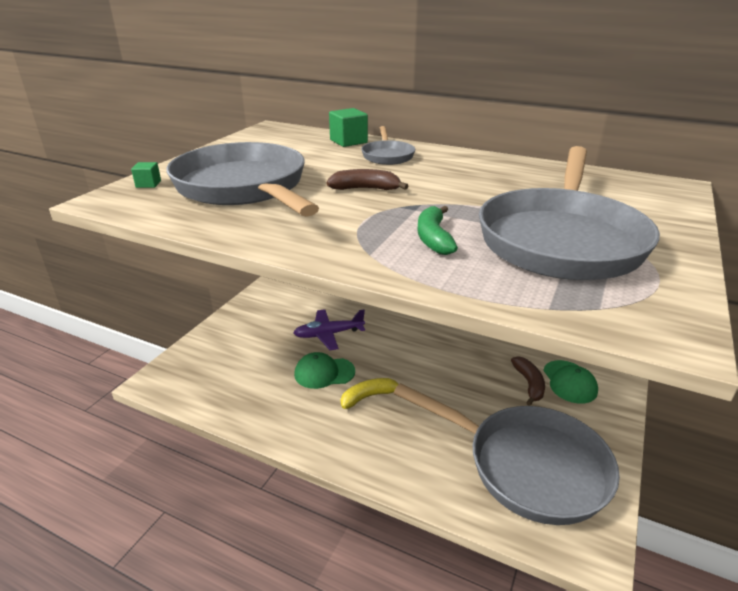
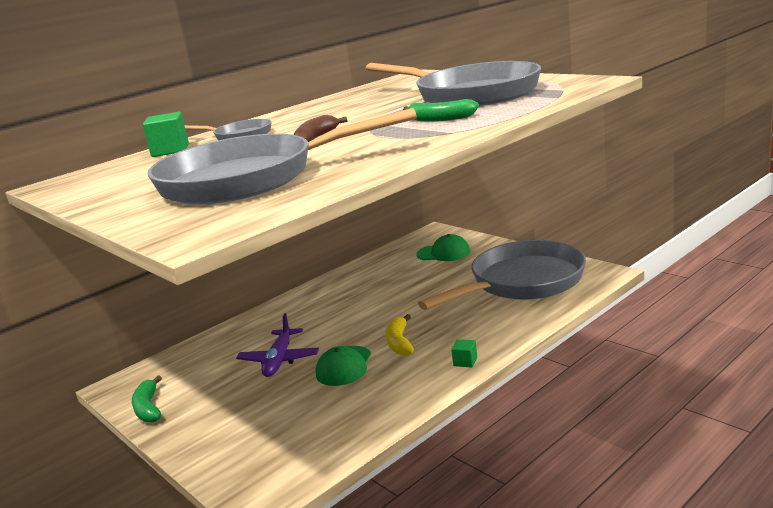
camera: 65 degrees left, 10 degrees down
(148, 184) = (168, 222): green cube -> green cube (465, 362)
(260, 296) = (148, 408): none -> green banana
(529, 384) = (435, 268): brown banana -> none

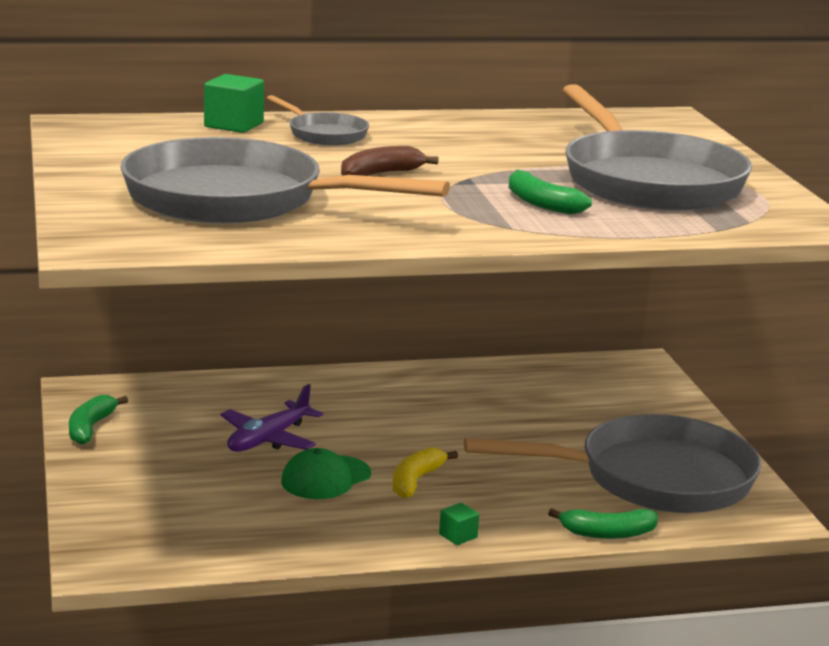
camera: 25 degrees right, 0 degrees up
(443, 253) = (613, 397): green cap -> none
(541, 320) = (607, 533): none -> green banana

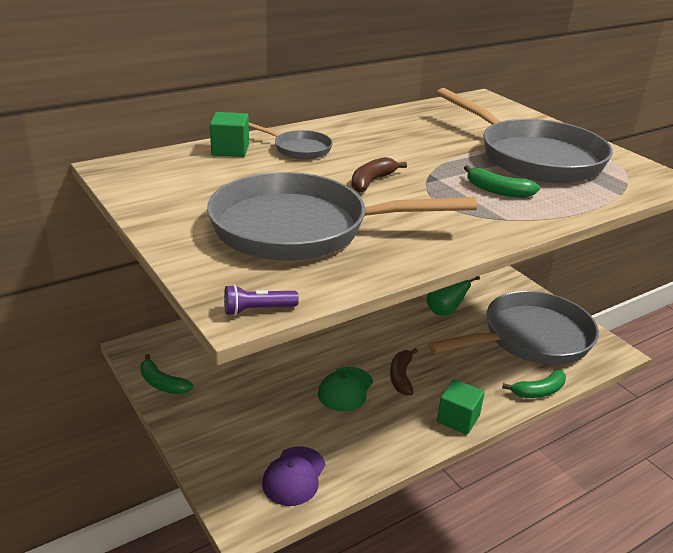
camera: 20 degrees left, 10 degrees up
(90, 428) = (162, 383): green banana -> green banana turned 45 degrees counterclockwise
(112, 249) = (258, 310): none -> purple flashlight
(189, 541) = (294, 476): none -> purple cap
(268, 439) = (287, 363): purple plane -> none
(415, 481) = (401, 377): yellow banana -> brown banana
(458, 536) = (458, 419): green cube -> green cube, size x1.77
(545, 428) = (444, 312): none -> green pear

